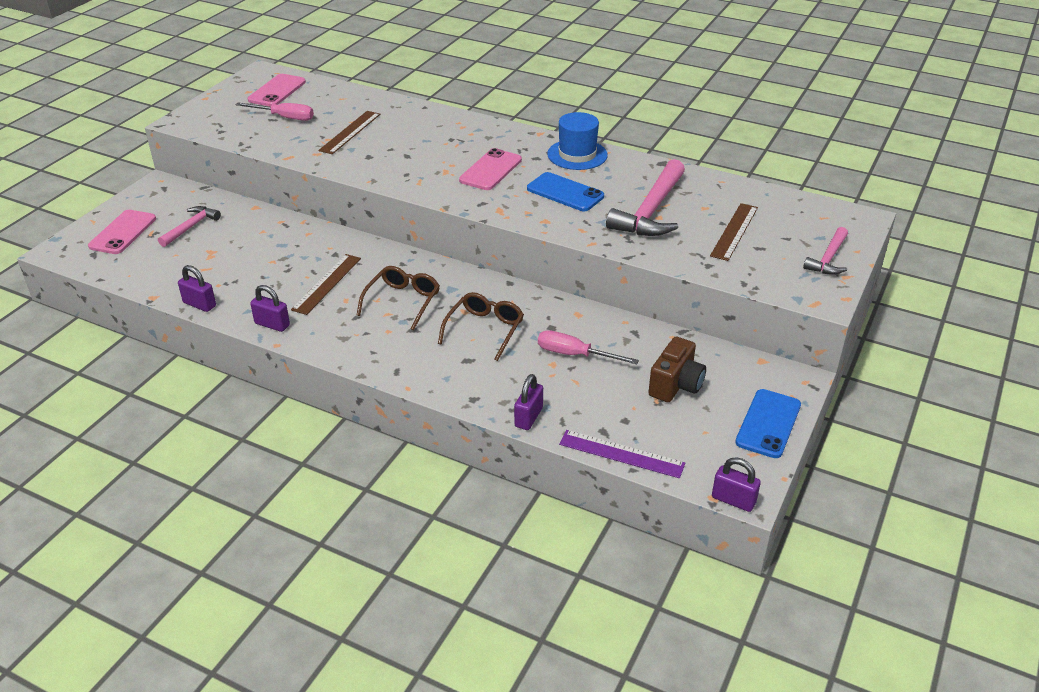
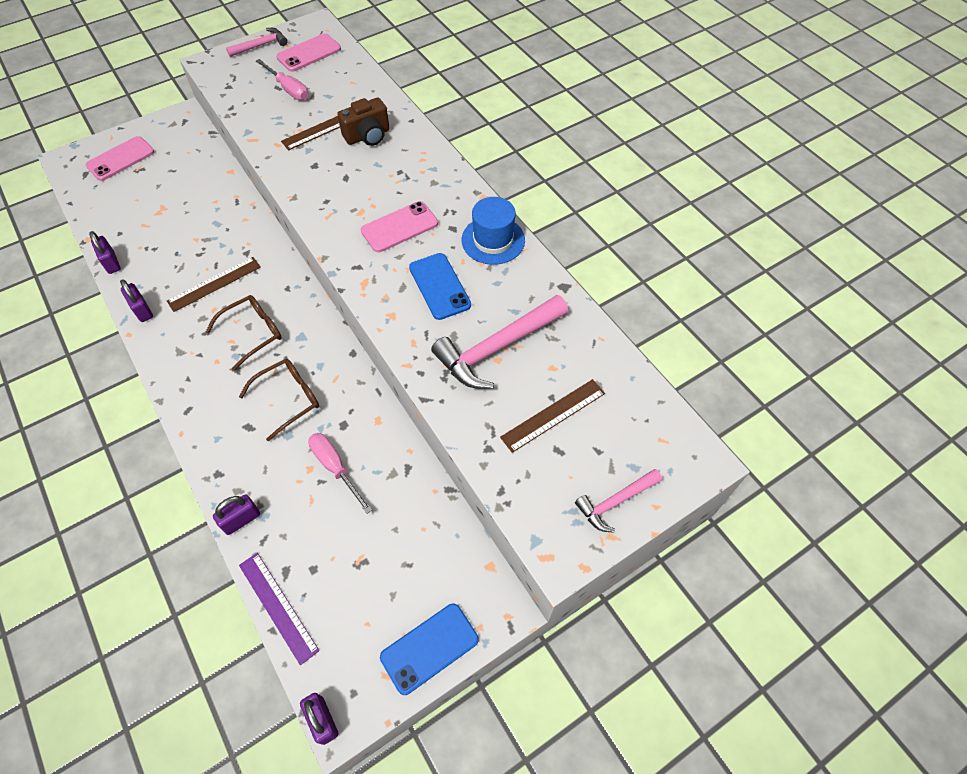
camera: 30 degrees right, 20 degrees up
(191, 227) = (169, 174): pink hammer -> pink hammer (261, 45)
(676, 385) = (389, 552): brown camera -> brown camera (368, 136)

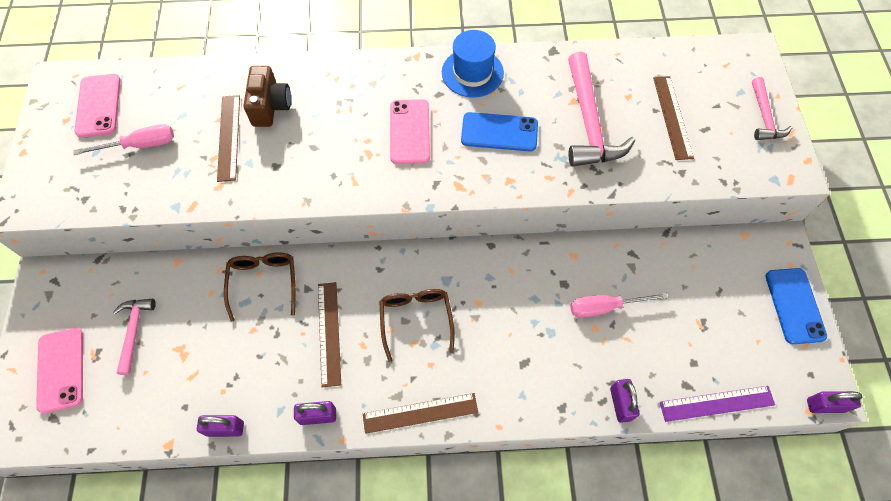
camera: 60 degrees left, 5 degrees up
(171, 373) = (420, 413): none -> brown ruler
(261, 45) = (42, 143): pink hammer -> pink hammer (134, 331)
(288, 399) = (512, 317): brown glasses -> brown glasses (263, 282)

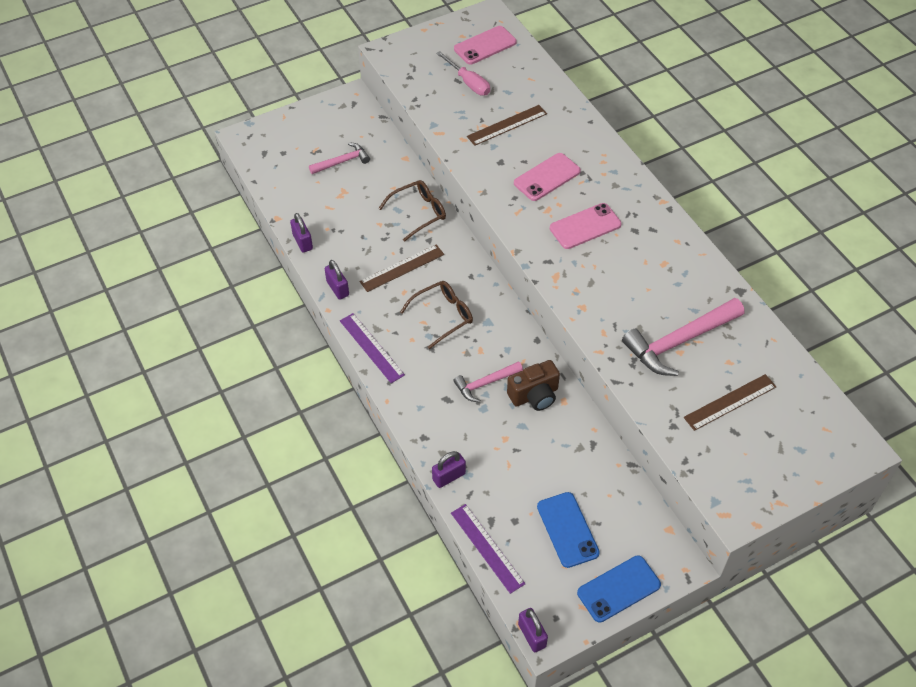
camera: 65 degrees right, 10 degrees down
(61, 370) = (296, 139): pink phone -> pink phone (547, 177)
(270, 106) = (549, 135): brown camera -> brown camera (534, 395)
(420, 413) = (371, 347): brown ruler -> purple ruler
(472, 73) = (673, 244): blue hat -> none
(499, 132) = (625, 283): blue phone -> blue phone (567, 530)
(605, 307) = (528, 439): pink screwdriver -> none
(764, 117) = (783, 476): pink hammer -> pink hammer (485, 383)

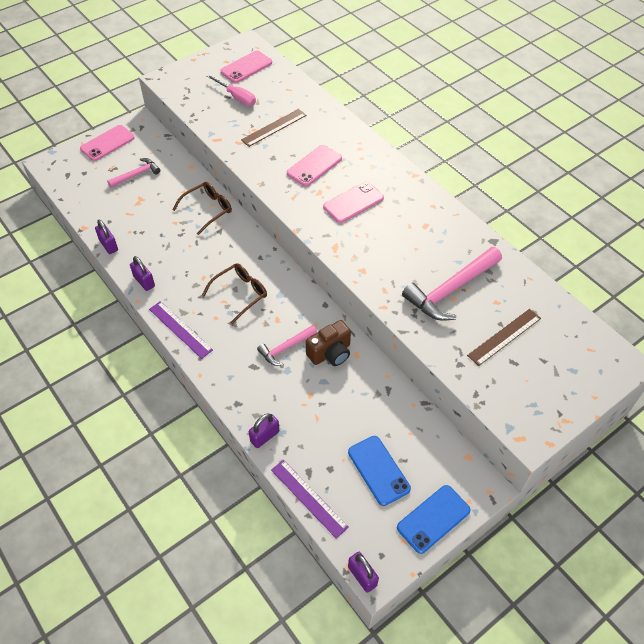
camera: 10 degrees left, 0 degrees up
(313, 119) = (107, 143): none -> pink phone
(402, 268) = (199, 257): brown ruler -> none

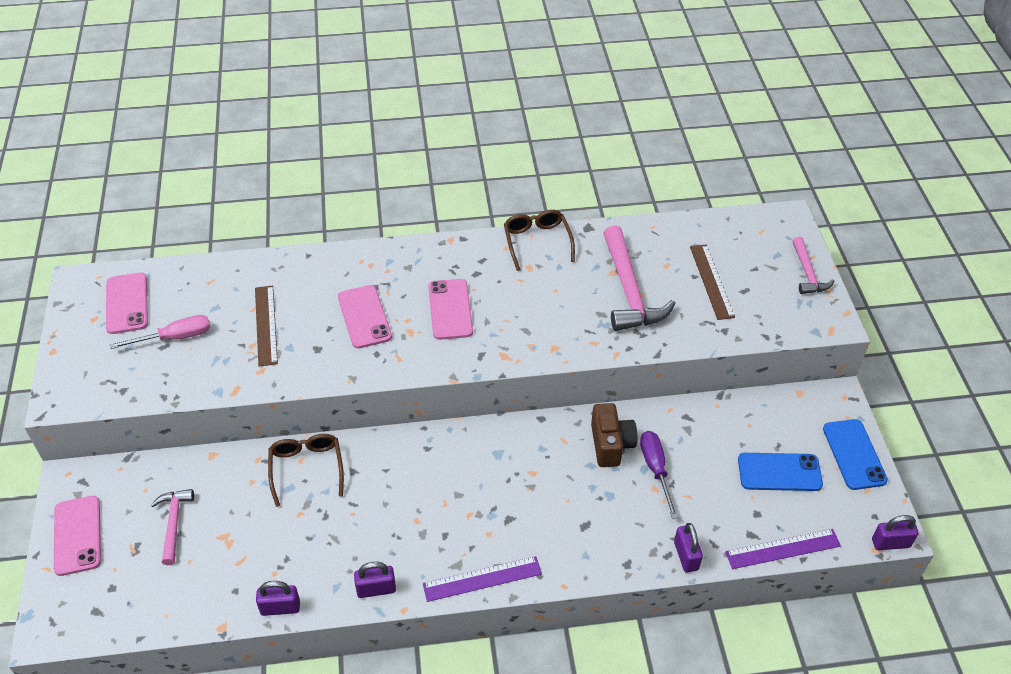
camera: 60 degrees left, 5 degrees down
(240, 294) = (470, 492): brown glasses -> brown glasses (537, 242)
(285, 348) = (578, 483): pink hammer -> pink hammer (807, 273)
(327, 388) = (655, 469): none -> purple screwdriver

